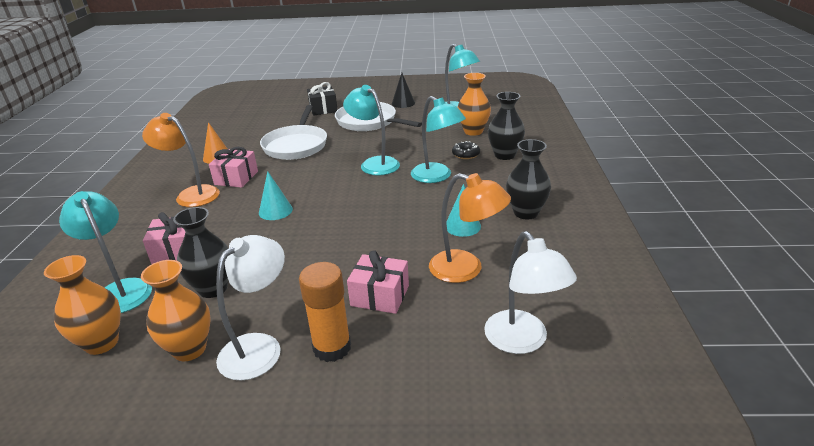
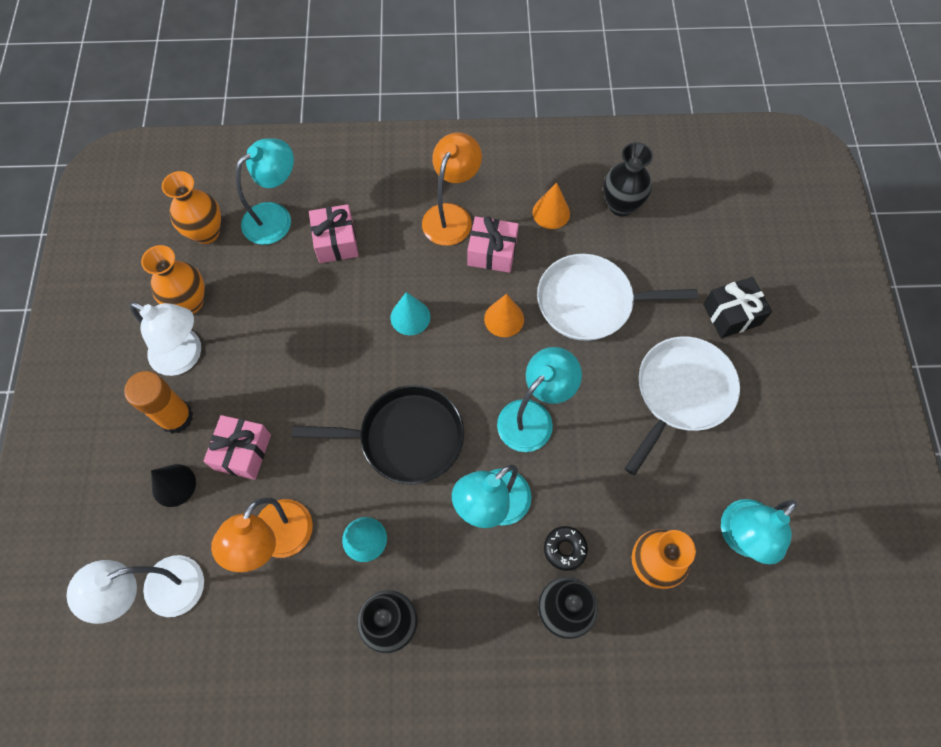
camera: 85 degrees right, 35 degrees up
(213, 288) = (270, 295): black vase -> black vase (621, 205)
(295, 173) = (504, 319): none -> orange cone
(381, 210) = (406, 438): none -> black pan
(403, 103) = (770, 442): black cone -> black cone (173, 485)

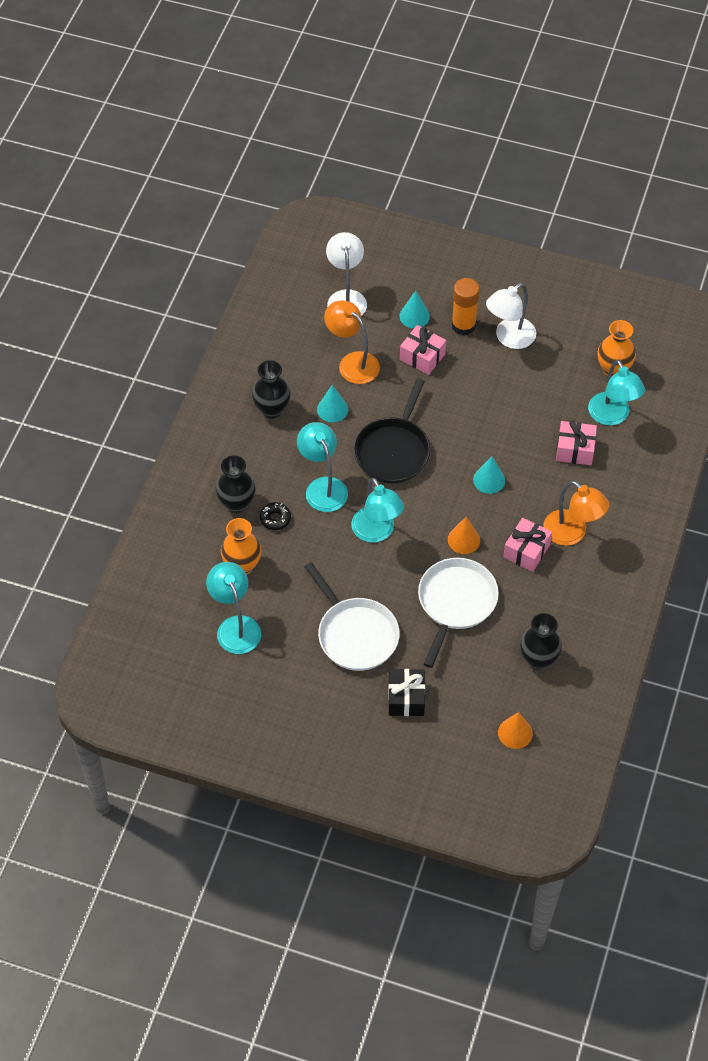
camera: 110 degrees right, 10 degrees down
(173, 485) = (414, 316): black cone -> turquoise cone
(190, 302) = (554, 349): orange vase -> none
(551, 213) = (549, 605): orange cone -> orange cone (515, 733)

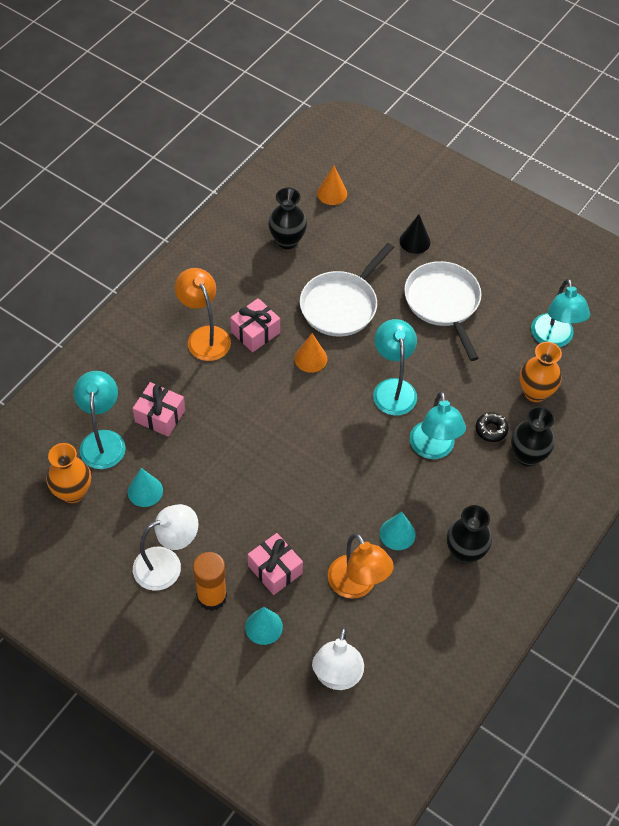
camera: 165 degrees left, 0 degrees up
(393, 451) = (347, 467): black pan -> none
(406, 698) = (415, 241): black gift -> black cone
(489, 480) = (261, 409): turquoise cone -> turquoise cone (145, 491)

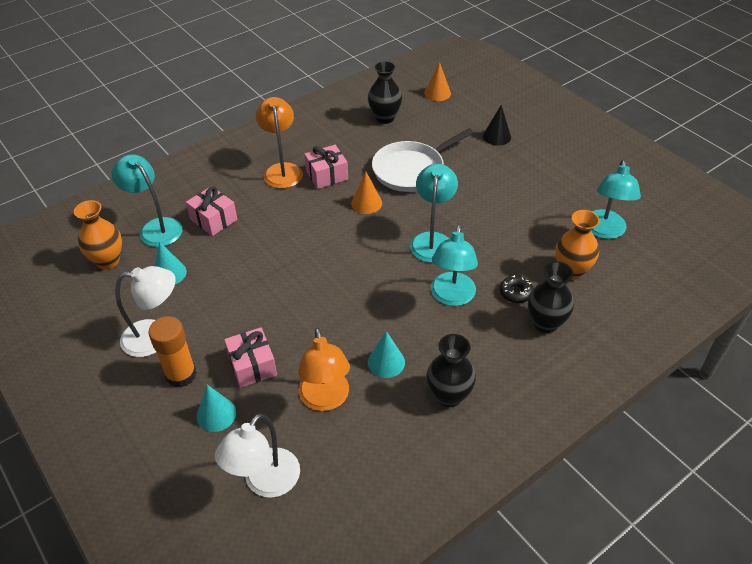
camera: 20 degrees right, 10 degrees down
(103, 440) = (156, 227): turquoise lamp -> turquoise lamp turned 60 degrees counterclockwise
(443, 303) = (506, 184): white pan -> none

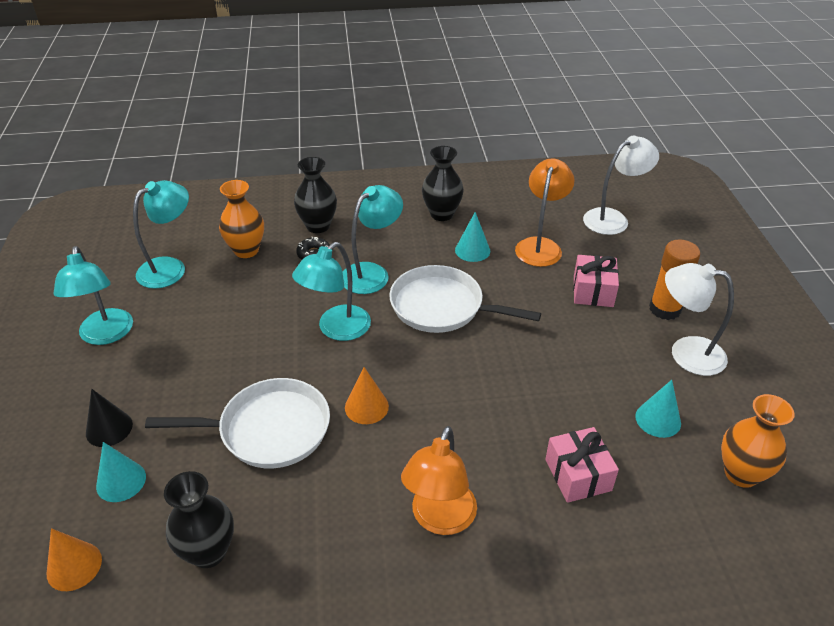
camera: 150 degrees left, 5 degrees down
(156, 227) = (666, 499): turquoise lamp -> turquoise lamp (106, 335)
(216, 414) = (639, 269): turquoise cone -> turquoise cone (121, 481)
(327, 175) = (383, 476): pink gift -> none
(371, 292) = (441, 306): none -> white pan

